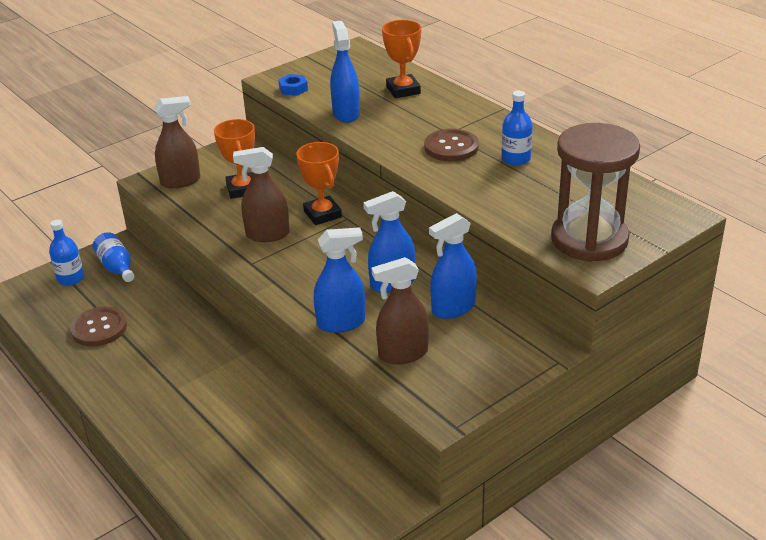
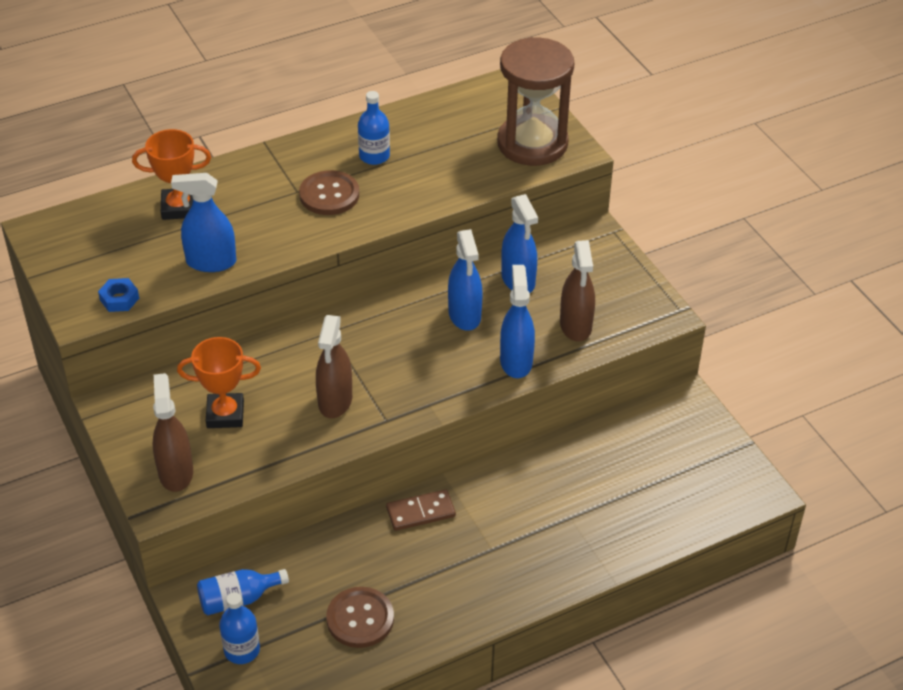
camera: 80 degrees left, 10 degrees up
(212, 340) = (420, 512): none -> brown domino
(322, 214) = (313, 350): orange trophy -> none

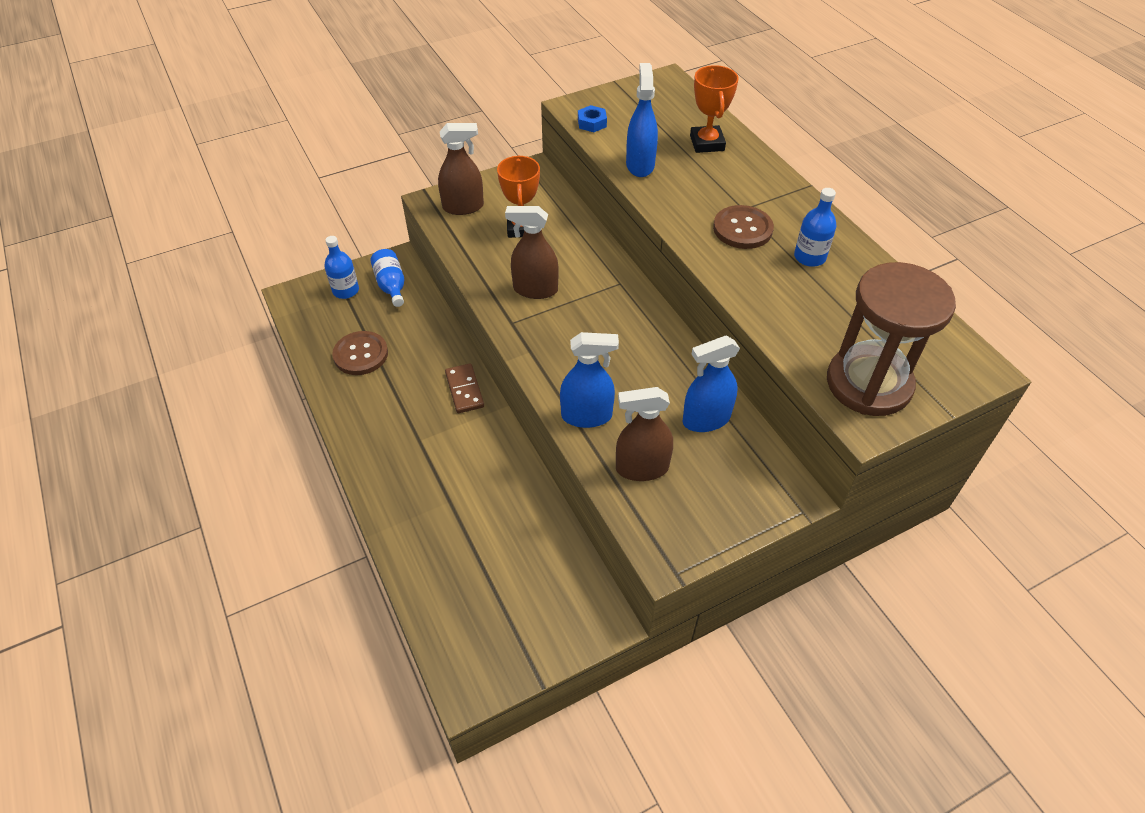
camera: 90 degrees right, 5 degrees up
(464, 315) = (649, 376): blue spray bottle -> none

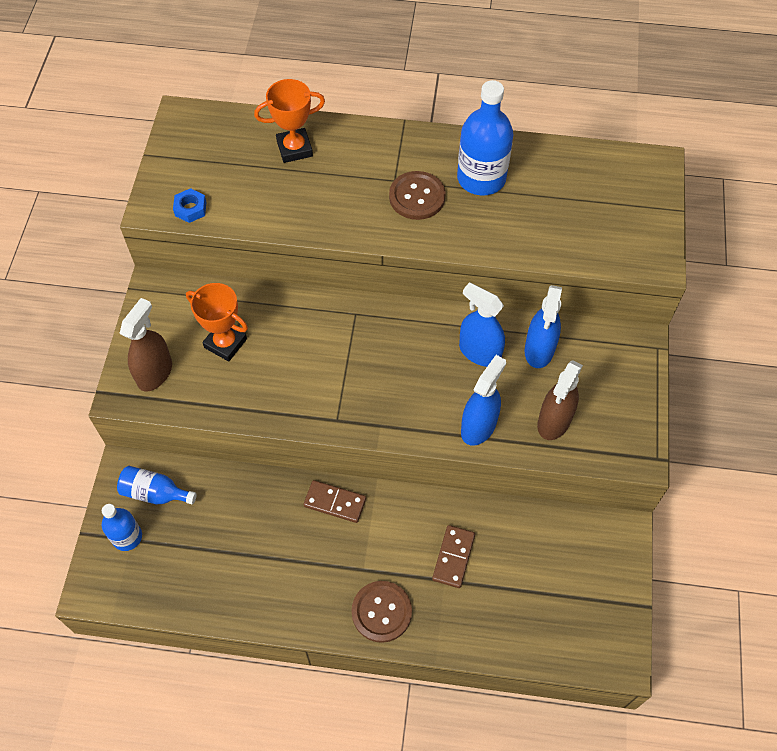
camera: 55 degrees left, 10 degrees up
(361, 354) = (224, 566): brown button -> brown button (381, 612)
(476, 496) = (453, 557): none -> brown domino
(535, 289) = (312, 379): brown spray bottle -> none
(640, 165) = (280, 211): blue spray bottle -> blue spray bottle (479, 352)
(707, 143) = (294, 149): orange trophy -> orange trophy turned 45 degrees counterclockwise
(809, 257) = (481, 178): blue bottle -> blue bottle, size x1.68
(868, 383) = (625, 234): brown hourglass -> none

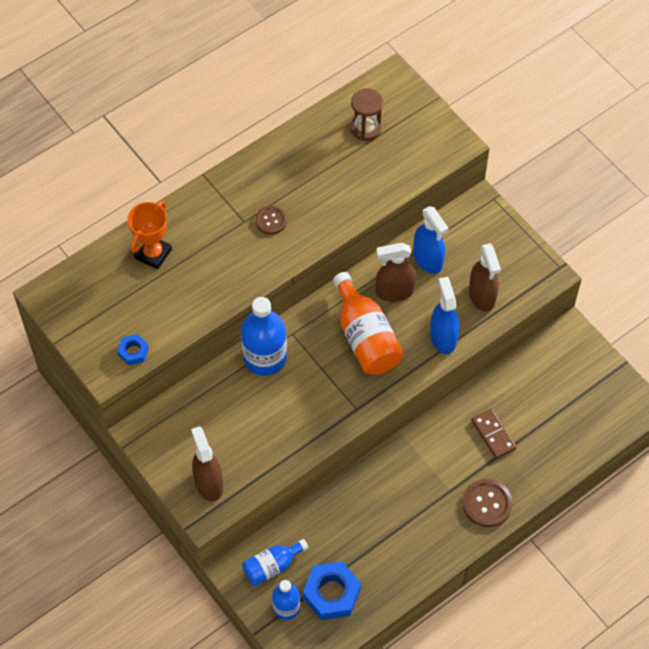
camera: 45 degrees left, 0 degrees up
(172, 560) = (331, 593): none -> blue nut
(225, 343) = (231, 425): orange trophy -> none
(335, 502) = (389, 468): brown domino -> none
(411, 368) = (365, 337): none -> orange bottle
(417, 197) = (271, 221): brown button -> brown button, size x0.65
(479, 352) = (394, 292): blue spray bottle -> brown spray bottle
(481, 178) = (297, 175): blue bottle -> blue bottle (265, 357)
(585, 186) = (366, 128): none -> brown hourglass

